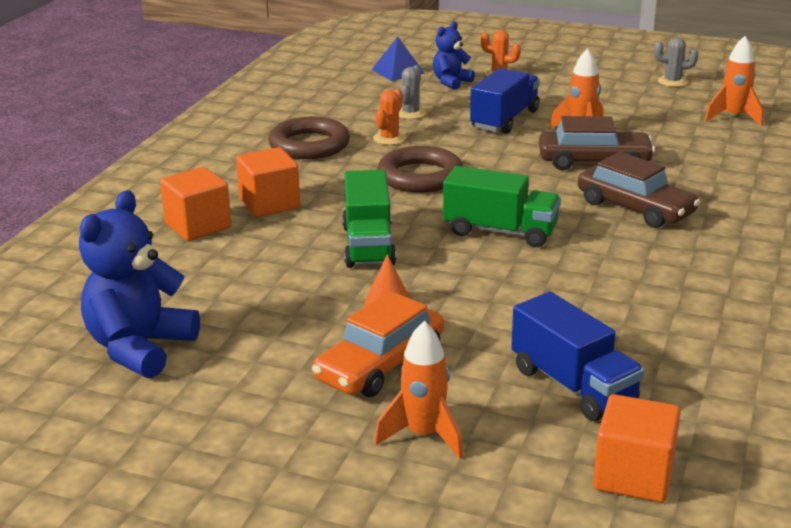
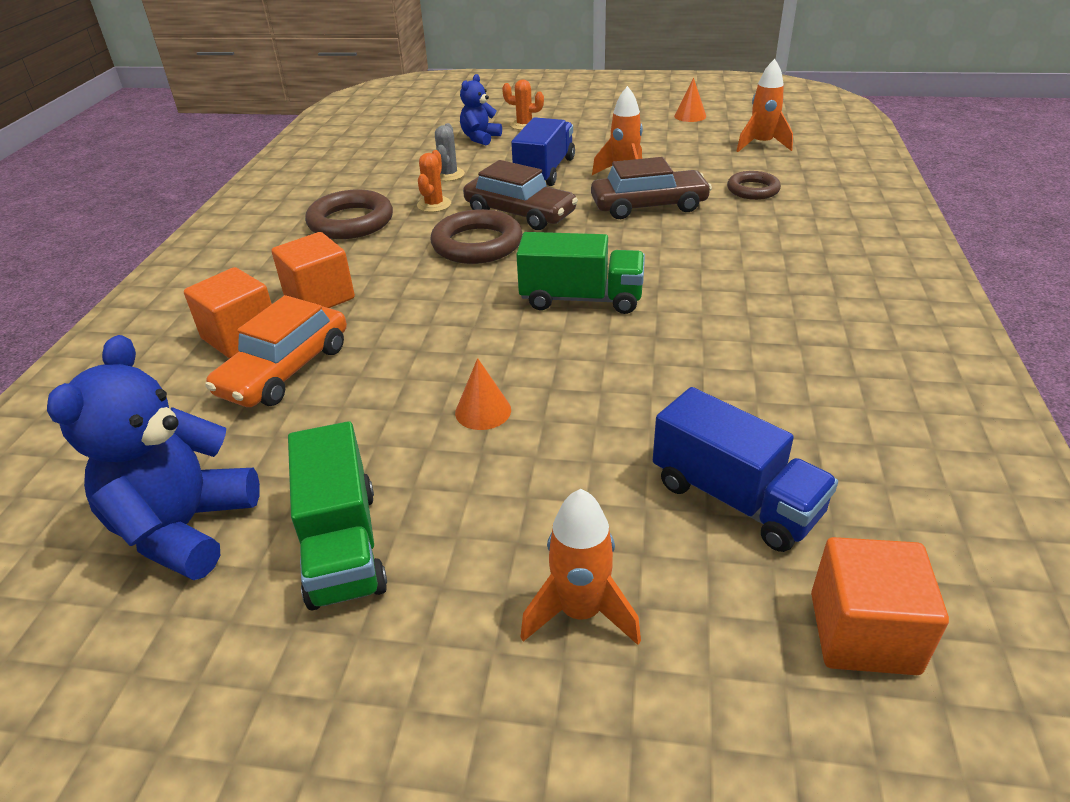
camera: 10 degrees left, 10 degrees up
(368, 245) = (442, 336): green truck -> green truck (342, 545)
(380, 364) = (496, 504): orange car -> orange car (285, 370)
(397, 71) = (424, 132): blue pyramid -> none
(635, 208) = (710, 253): brown car -> brown car (520, 213)
(672, 82) = (690, 116): grey cactus -> orange cone
(703, 158) = (753, 190): none -> brown ring

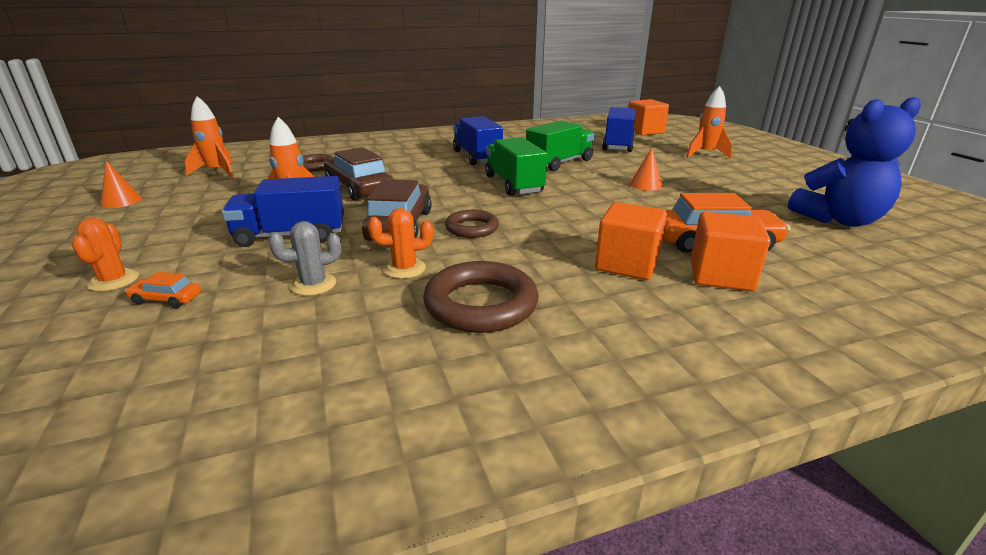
camera: 120 degrees left, 10 degrees down
(342, 545) = (765, 188): green truck -> green truck (559, 163)
(477, 244) = (472, 228): brown ring -> brown ring, size x0.62
(480, 138) = (166, 299): blue teddy bear -> orange car
(734, 302) = (477, 157): none -> blue truck

